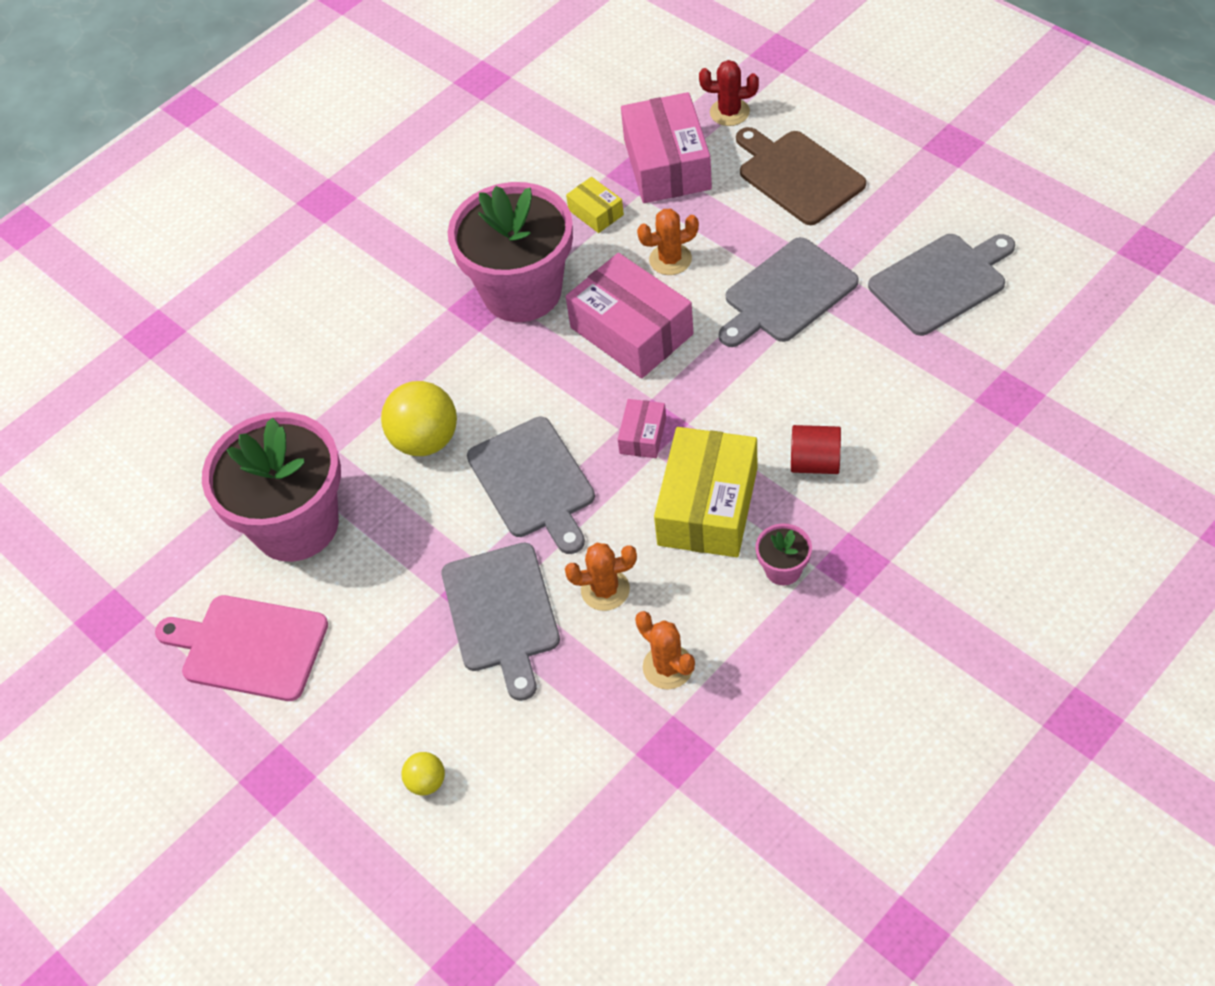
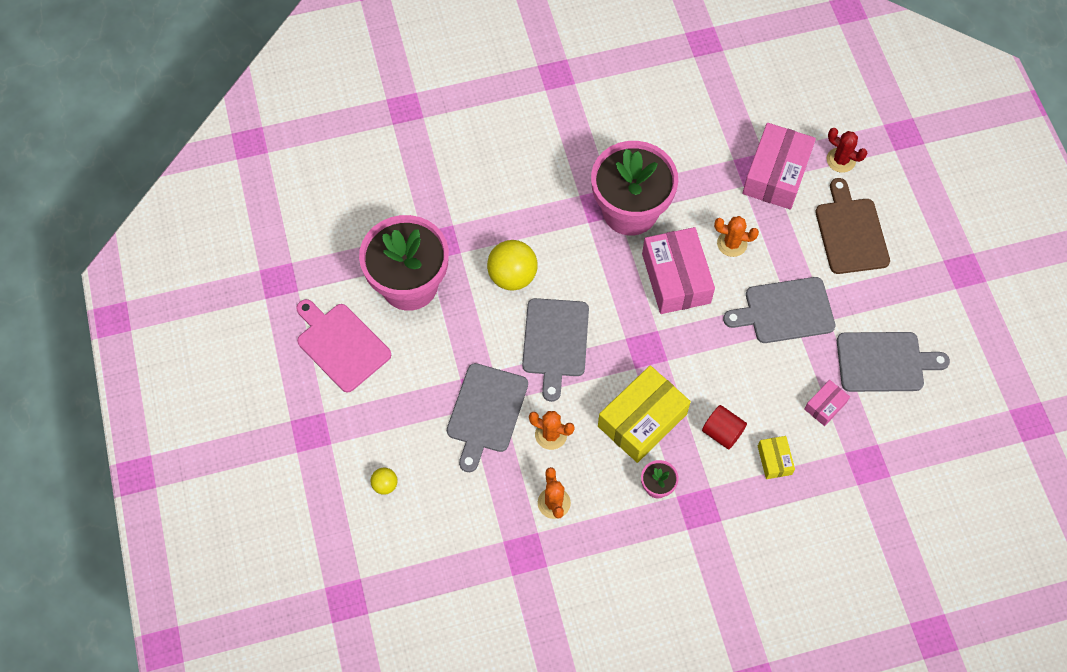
camera: 25 degrees right, 10 degrees up
(596, 212) = (709, 182): yellow box -> yellow box (774, 460)
(643, 435) = (636, 351): pink box -> pink box (825, 406)

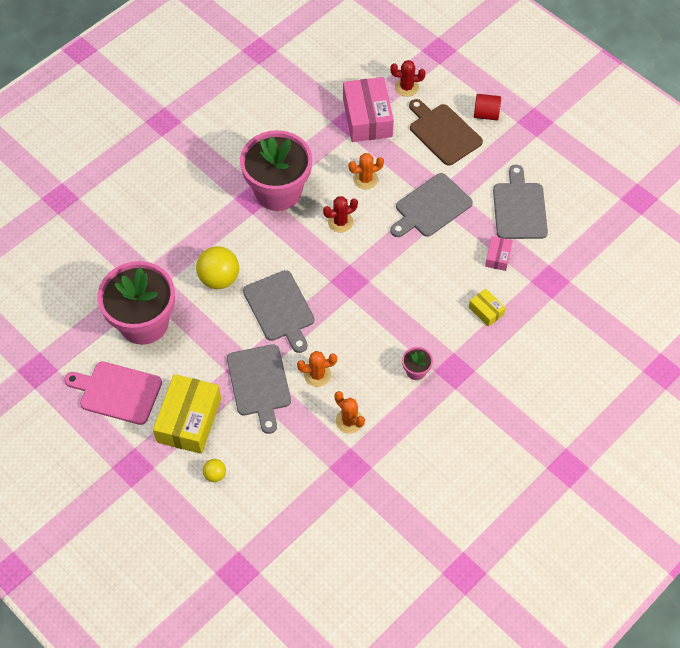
camera: 30 degrees left, 5 degrees down
(642, 420) = (377, 331): yellow box -> yellow box (189, 420)
(676, 278) = (340, 222): pink box -> red cactus
(722, 432) = (438, 311): red cylinder -> red cylinder (486, 114)
(884, 362) = (519, 208): grey cutting board -> grey cutting board turned 60 degrees counterclockwise

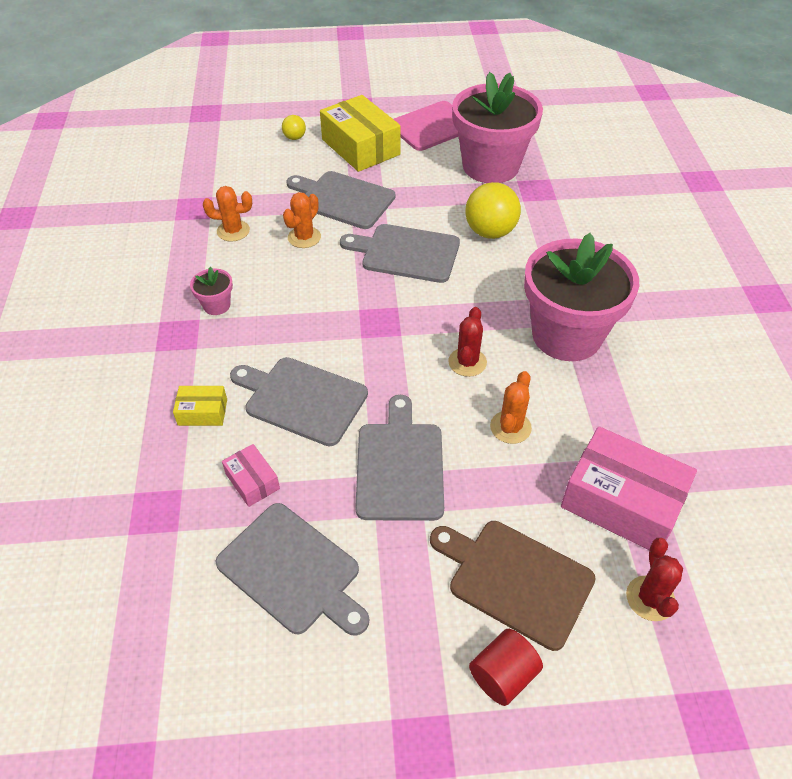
camera: 130 degrees right, 10 degrees down
(406, 87) = (650, 598): red cactus -> red cactus turned 45 degrees counterclockwise
(435, 275) = (302, 399): none -> grey cutting board
(443, 132) = (515, 579): brown cutting board -> brown cutting board turned 150 degrees counterclockwise

